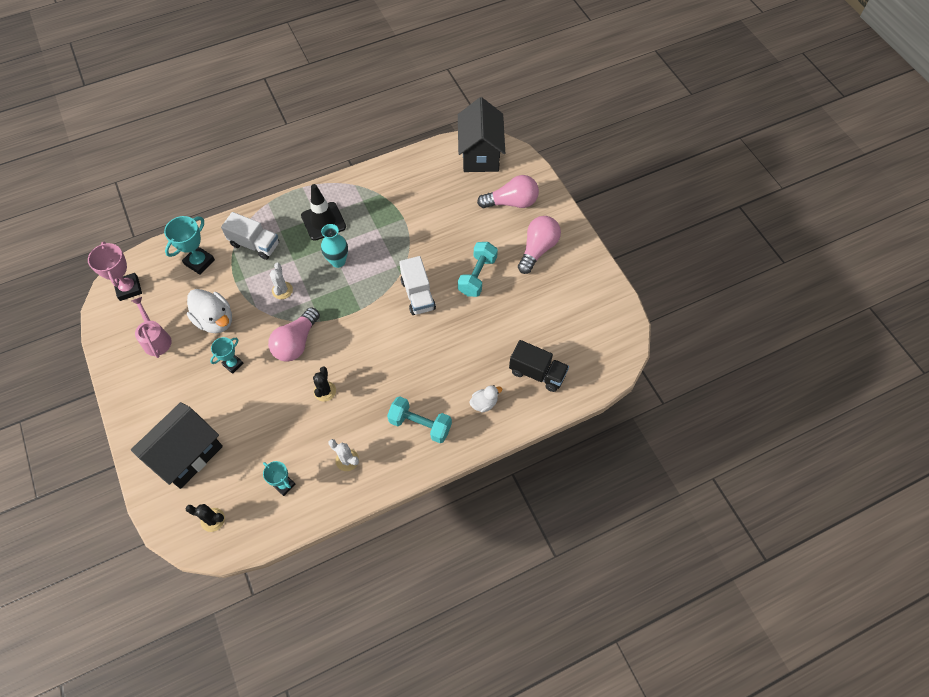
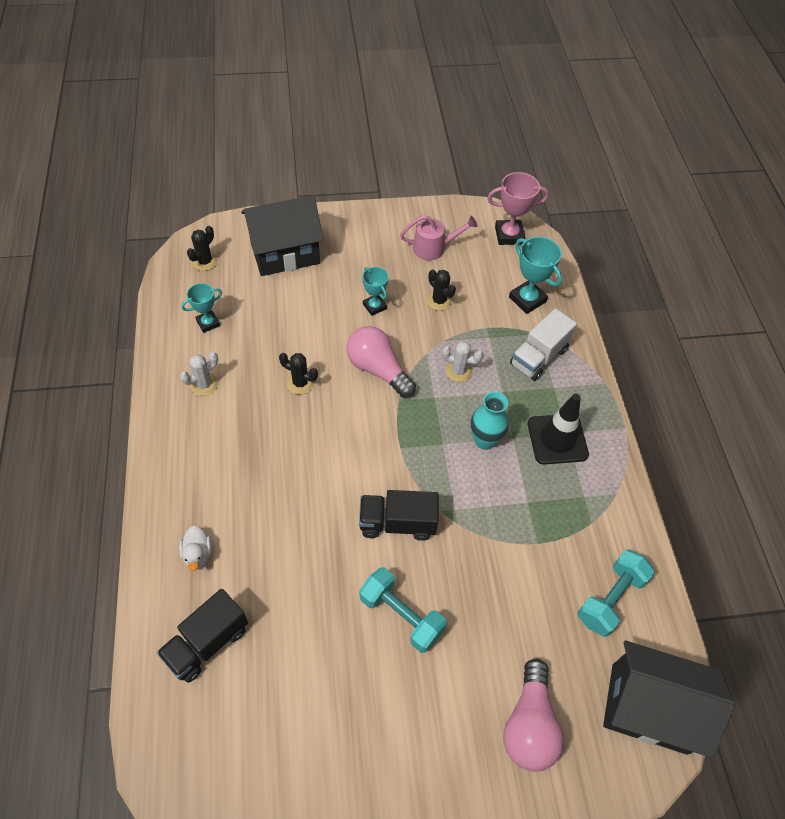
camera: 105 degrees right, 5 degrees down
(187, 454) = (285, 253): black house -> black house turned 75 degrees counterclockwise
(215, 320) = (439, 301): white duck -> black cactus
(418, 295) = (397, 523): white truck -> black truck
(420, 425) = (207, 470): turquoise dumbbell -> turquoise dumbbell (610, 598)
(537, 249) = (420, 732): pink light bulb -> none

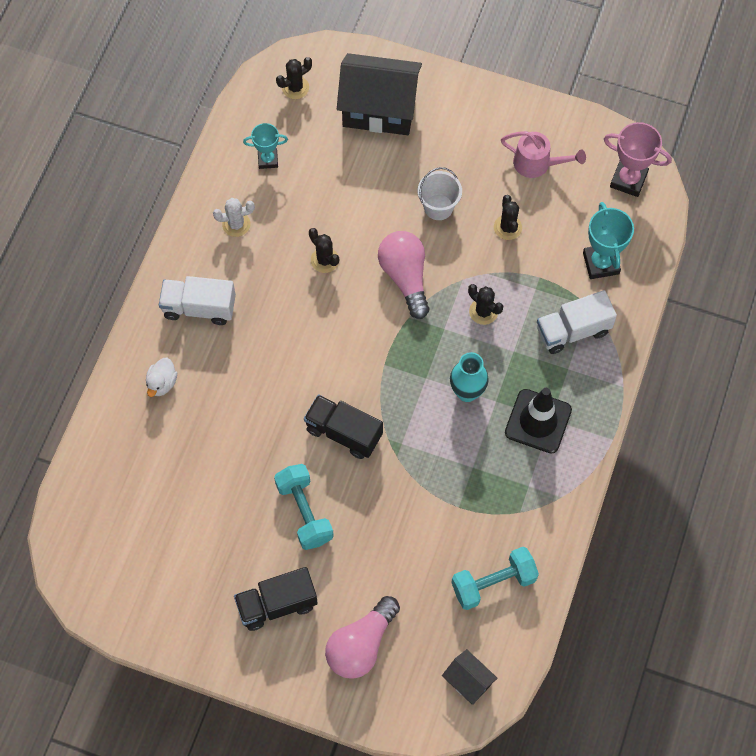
camera: 30 degrees right, 10 degrees up
(203, 469) = (199, 308): none -> white truck
(207, 643) = (138, 460): black truck -> black truck (277, 604)
(374, 306) = (438, 207): turquoise trophy -> white bucket
(458, 371) = (483, 311): white cactus -> black cactus
(649, 708) = (468, 681): black house -> black house, size x0.49

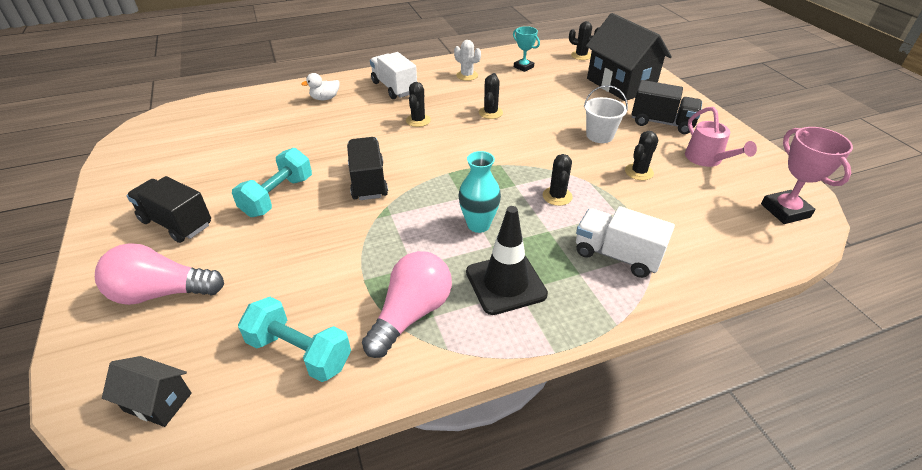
camera: 50 degrees right, 25 degrees down
(282, 329) = (418, 120): none -> black cactus
(405, 277) = (528, 148): pink light bulb -> pink light bulb (411, 314)
(465, 141) = (662, 123): none -> black truck
(468, 681) = (158, 402): black house -> black house turned 75 degrees counterclockwise
(601, 263) = (697, 237): turquoise trophy -> none

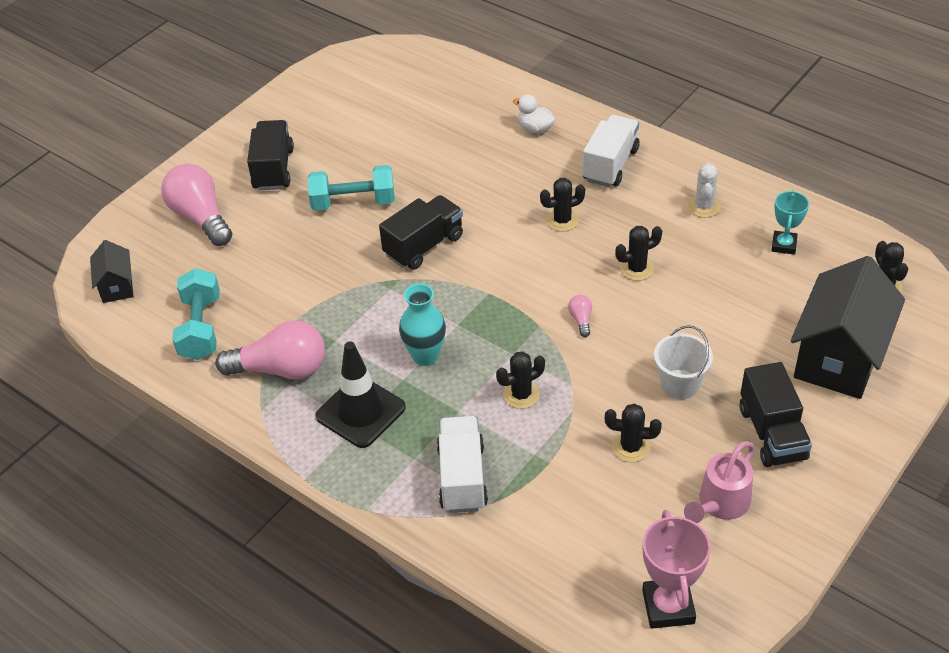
camera: 60 degrees right, 5 degrees up
(512, 147) = (581, 320): none -> pink light bulb
(785, 211) = (668, 606): pink trophy -> pink trophy turned 45 degrees counterclockwise

